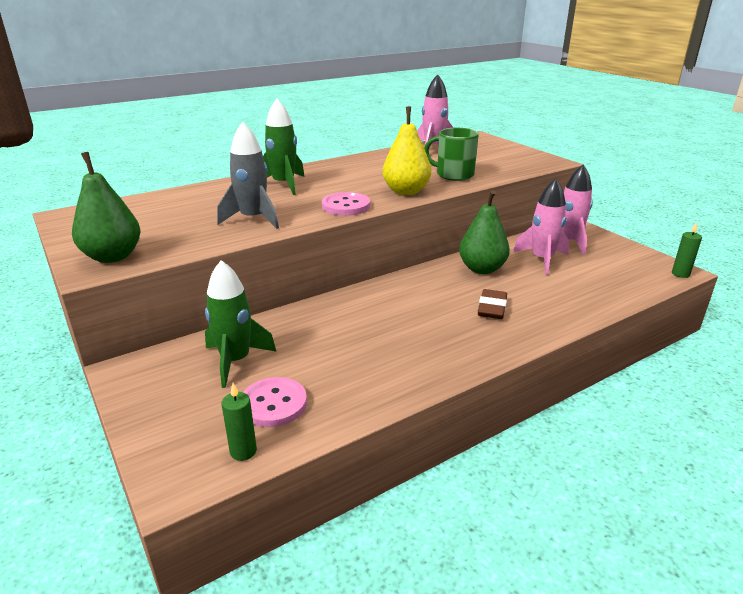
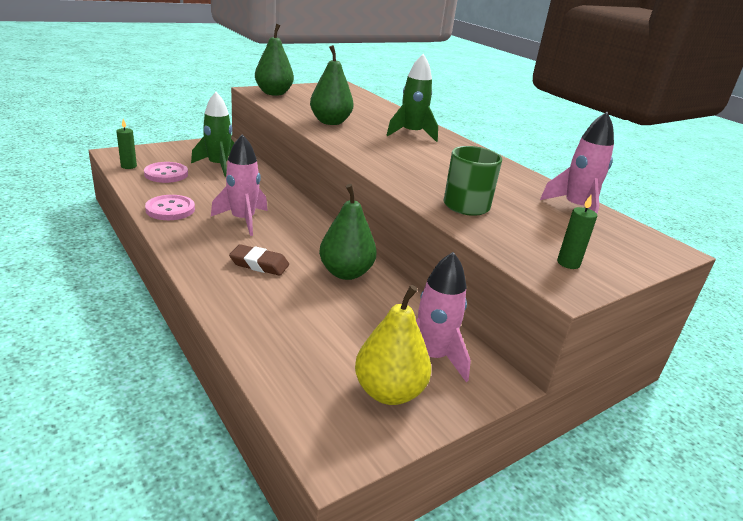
camera: 85 degrees right, 0 degrees up
(253, 219) = (330, 122): grey rocket -> green pear
(346, 206) = (359, 149): pink button -> pink button (170, 209)
(406, 191) = (402, 175): yellow pear -> yellow pear (389, 392)
(542, 260) = (370, 319): pink rocket -> pink rocket (243, 220)
(680, 274) = (323, 450): green candle -> green candle (568, 263)

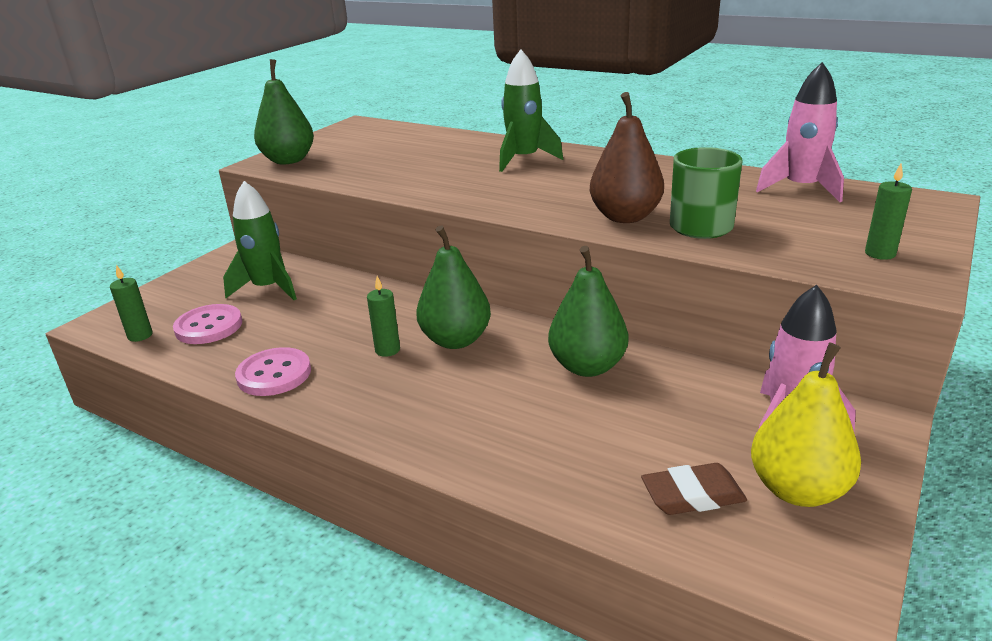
camera: 20 degrees left, 0 degrees up
(243, 220) = (387, 350): pink rocket -> green candle
(259, 264) = (476, 400): brown eraser -> brown eraser (692, 495)
(330, 122) = (412, 176): green pear -> green pear (455, 340)
(425, 184) = (625, 217): none -> brown pear

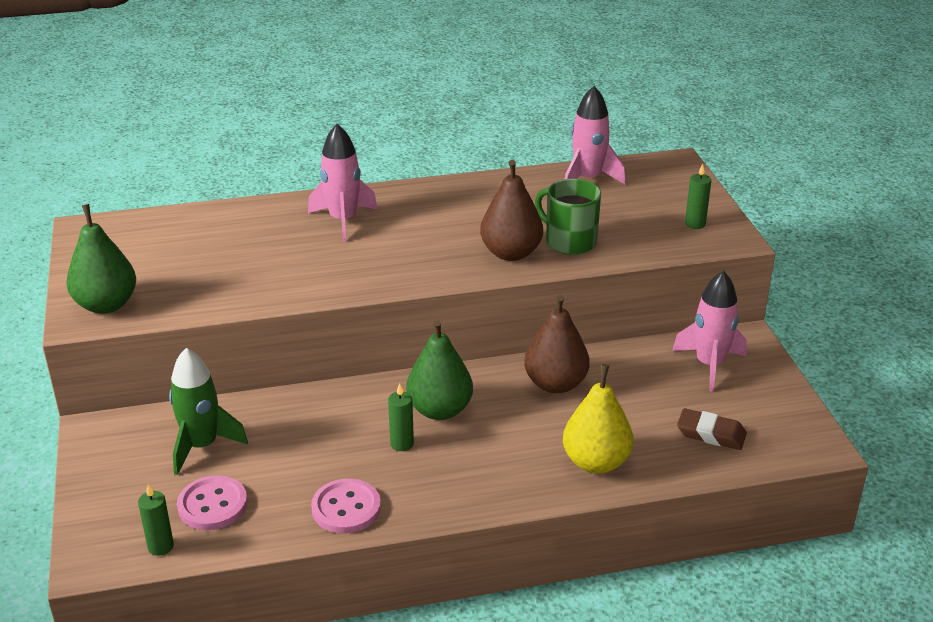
camera: 45 degrees left, 5 degrees up
(524, 160) = (343, 220): green rocket -> pink rocket
(587, 366) = (555, 384): green pear -> brown pear
(692, 495) = (711, 434): brown eraser -> brown eraser turned 75 degrees clockwise
(797, 490) = (752, 401): yellow pear -> yellow pear (596, 462)

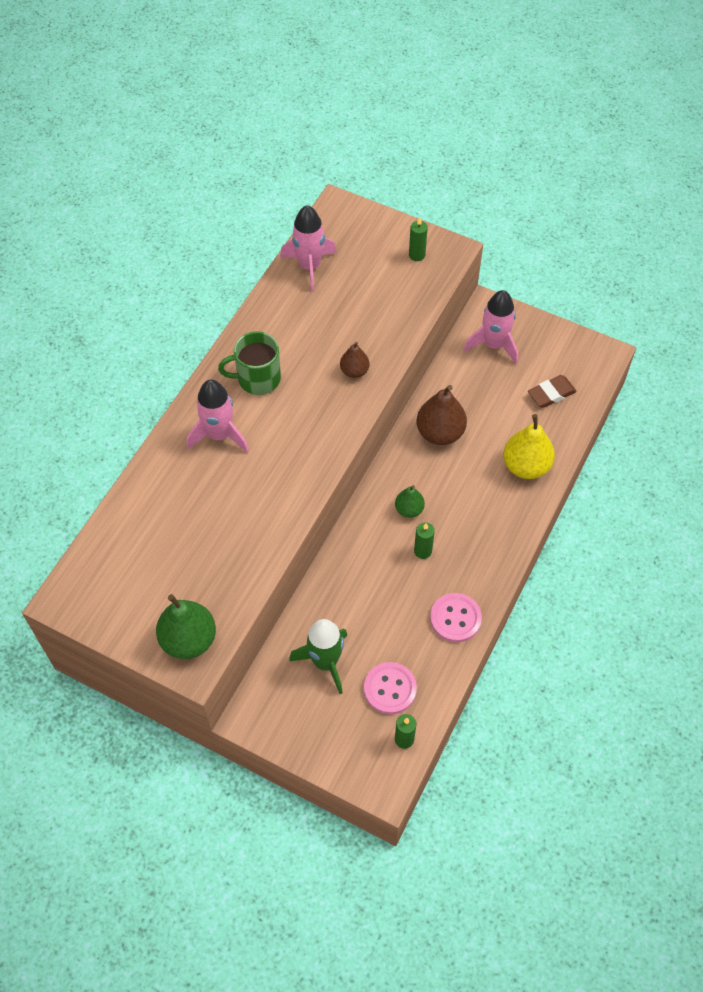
camera: 50 degrees left, 25 degrees up
(439, 410) = (409, 509): green pear -> green pear, size x0.57
(511, 253) = (354, 371): brown pear -> brown pear, size x0.57
(569, 241) = (372, 332): green mug -> green mug (257, 378)

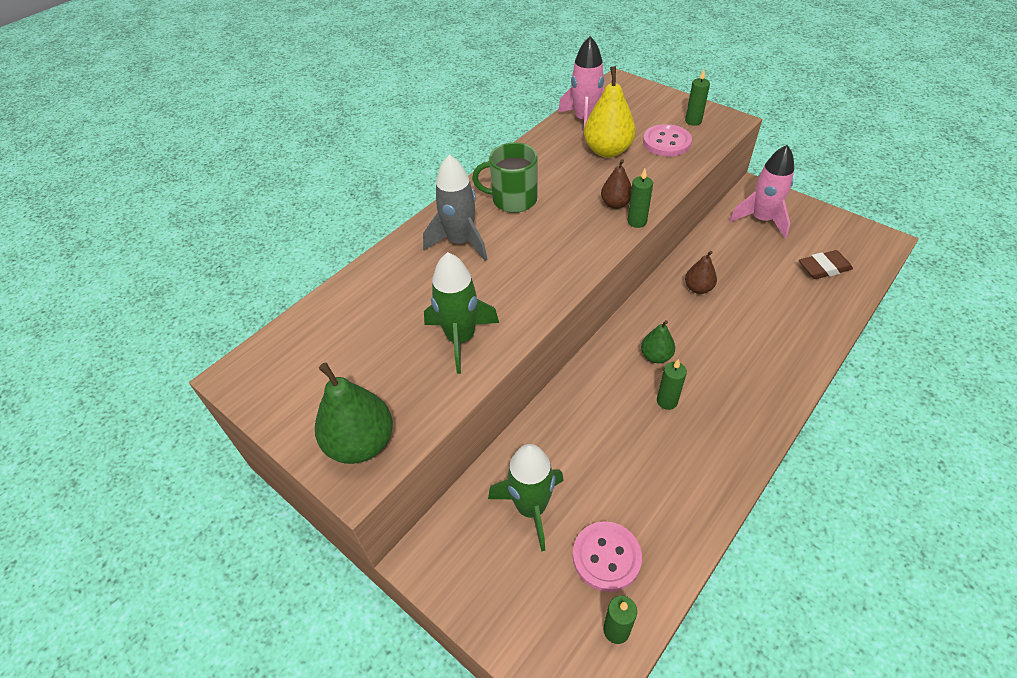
camera: 15 degrees right, 10 degrees down
(219, 435) = (460, 242): pink rocket -> grey rocket
(245, 535) = (461, 338): none -> green rocket
(376, 389) = (637, 221): none -> green candle
(440, 433) = (698, 288): brown pear -> brown pear, size x0.57
(455, 618) = (700, 484): pink button -> pink button (666, 142)
(526, 466) = (794, 331): yellow pear -> yellow pear (607, 151)

